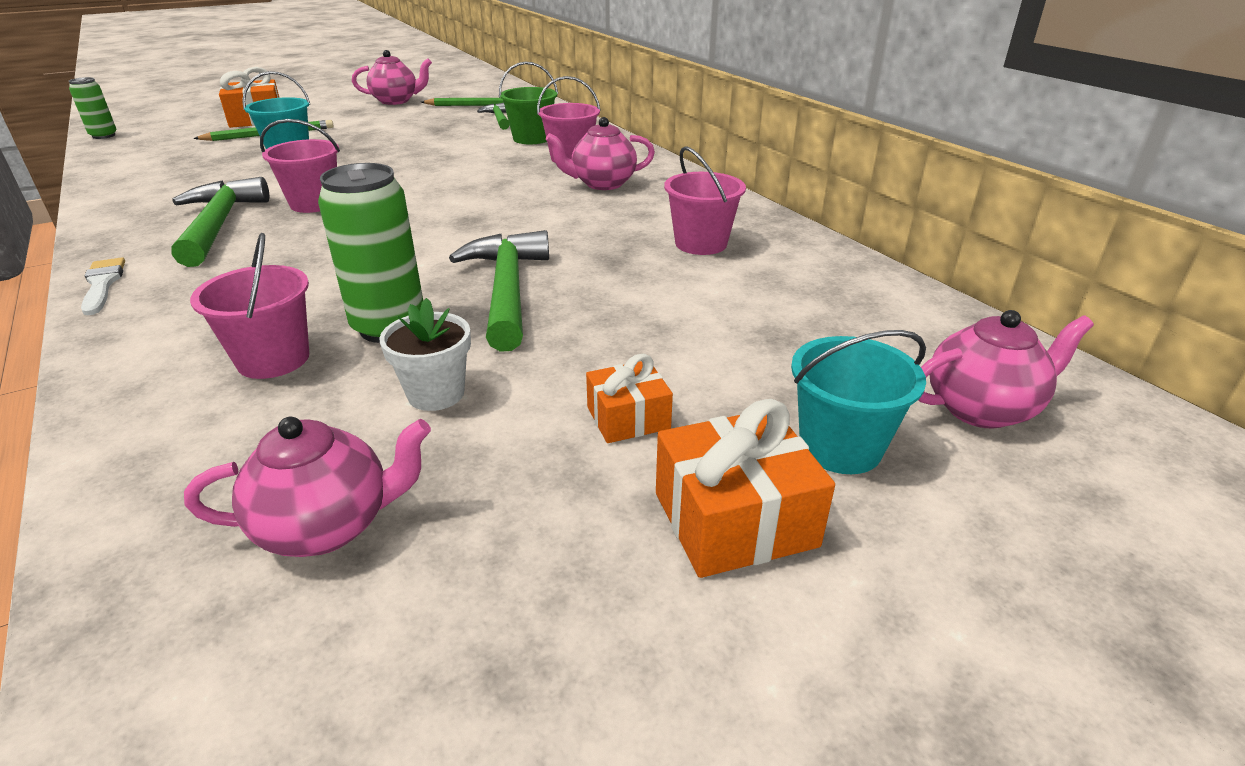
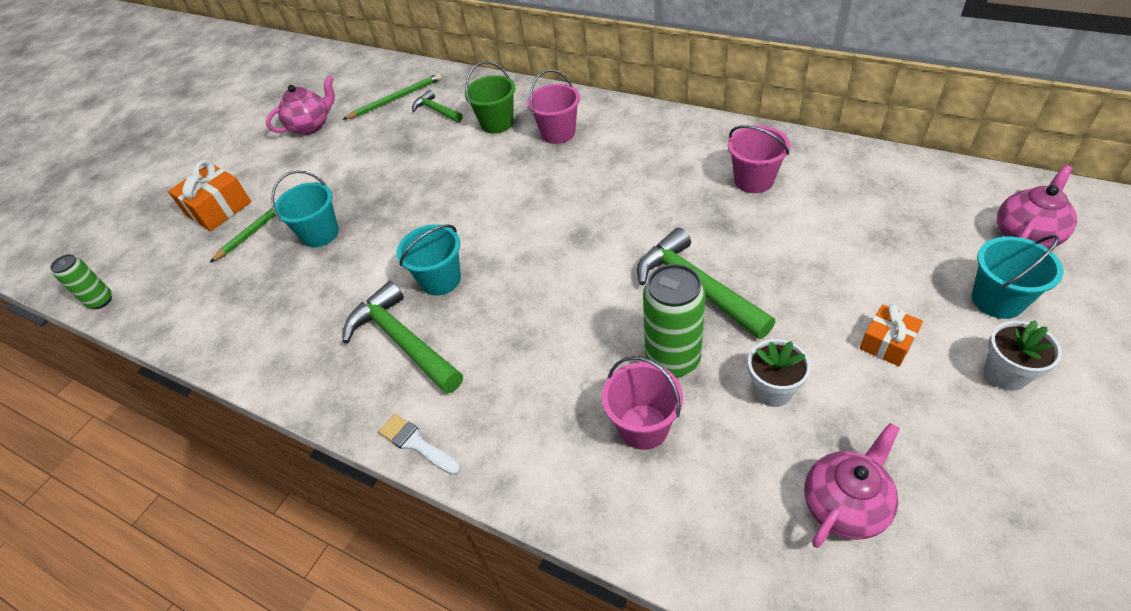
camera: 25 degrees left, 15 degrees up
(314, 204) = (440, 280): pink bucket -> turquoise bucket
(602, 184) = (617, 151): pink teapot -> none
(735, 519) = (1005, 374): orange gift -> white flower pot

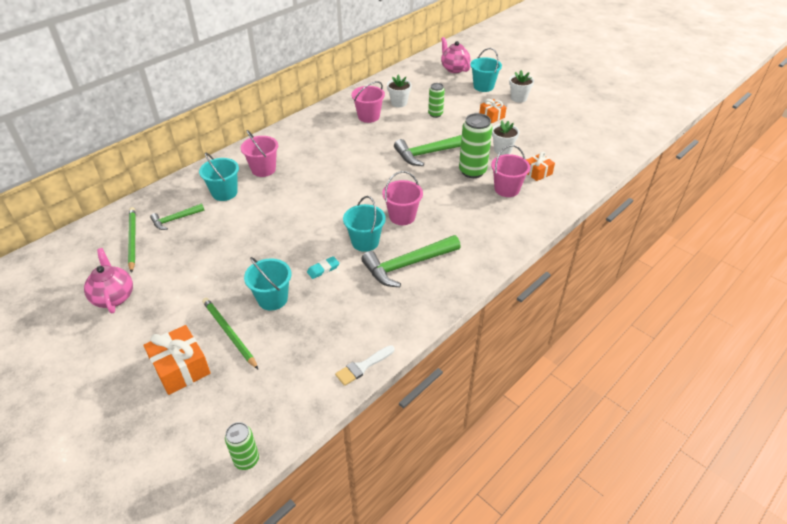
camera: 80 degrees left, 5 degrees down
(378, 258) = (323, 269): none -> turquoise eraser
(416, 443) = (486, 267): white brush -> white brush (363, 366)
(497, 123) = (224, 193): green bucket -> turquoise bucket
(510, 302) = (402, 216): none -> pink bucket
(727, 471) = (537, 172): none -> orange gift
(825, 200) = (399, 103): none -> white flower pot
(825, 257) = (435, 114): none -> green can
(844, 505) = (562, 150): pink teapot -> none

